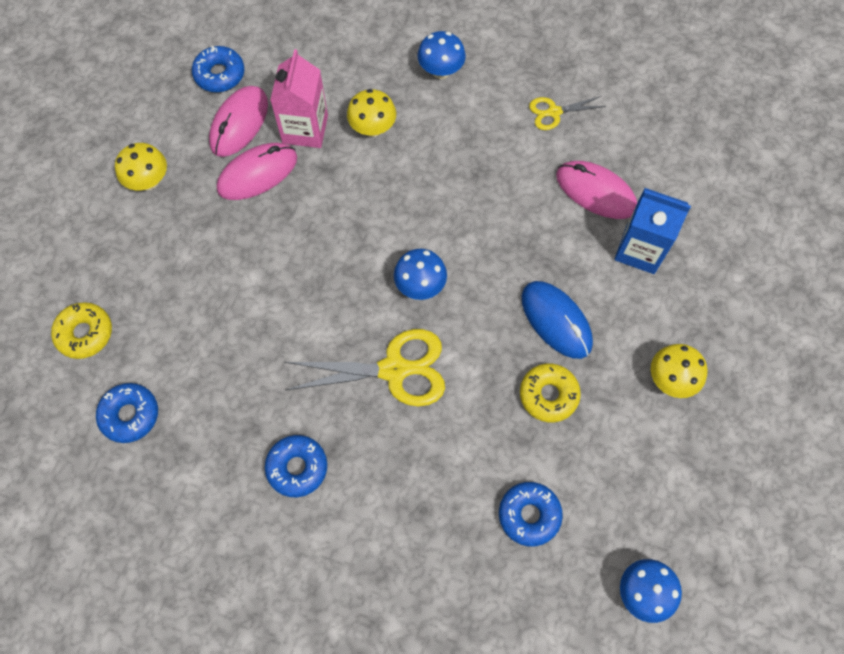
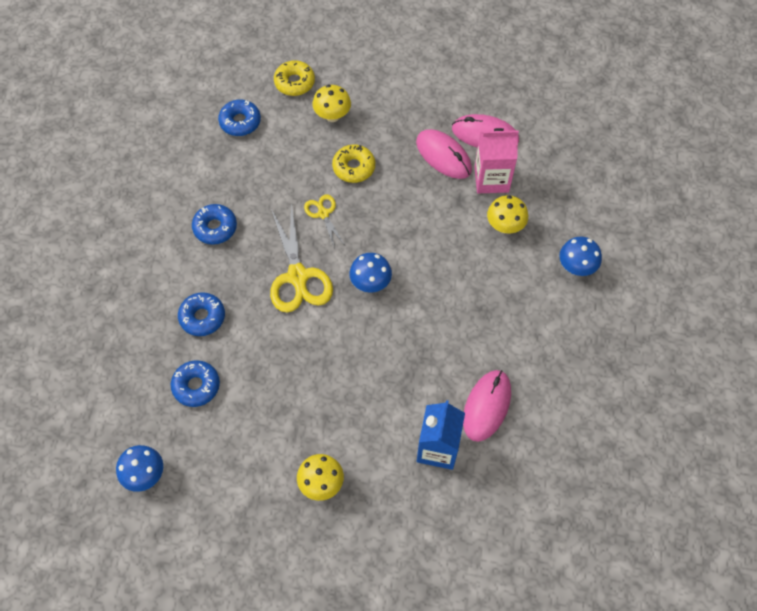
camera: 80 degrees right, 5 degrees down
(149, 181) = (420, 90): yellow mushroom -> yellow mushroom (332, 116)
(219, 74) = (525, 113): blue donut -> blue donut (202, 317)
(548, 395) = (293, 389): yellow donut -> yellow donut (354, 167)
(554, 112) = (560, 363): yellow scissors -> yellow scissors (323, 214)
(556, 320) = (358, 387): blue mouse -> none

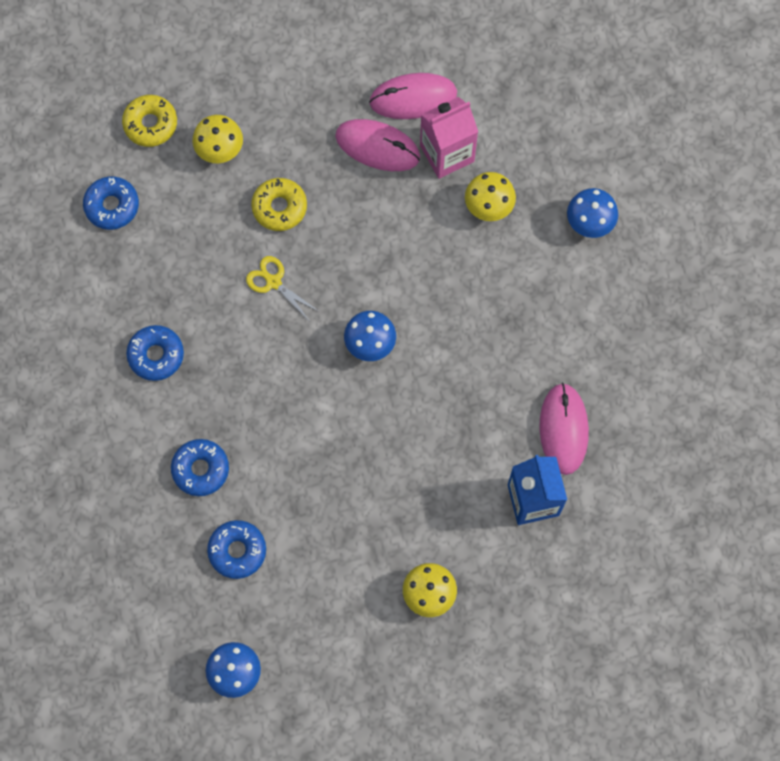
camera: 25 degrees left, 10 degrees up
(298, 276) = (283, 372): yellow scissors -> none

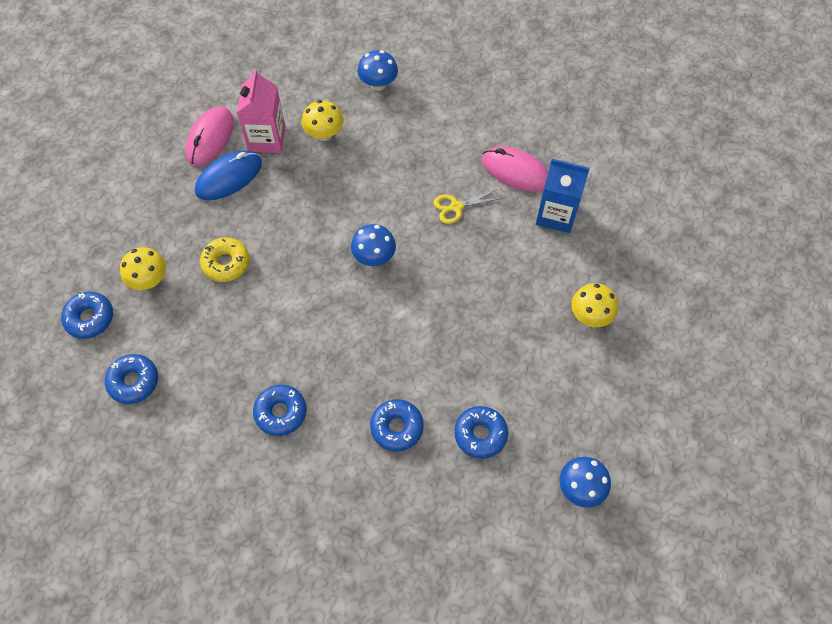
camera: 60 degrees left, 10 degrees down
(150, 124) = (90, 318): yellow donut -> blue donut
(273, 282) = (281, 297): yellow scissors -> yellow scissors (456, 207)
(377, 147) = (229, 177): pink mouse -> blue mouse

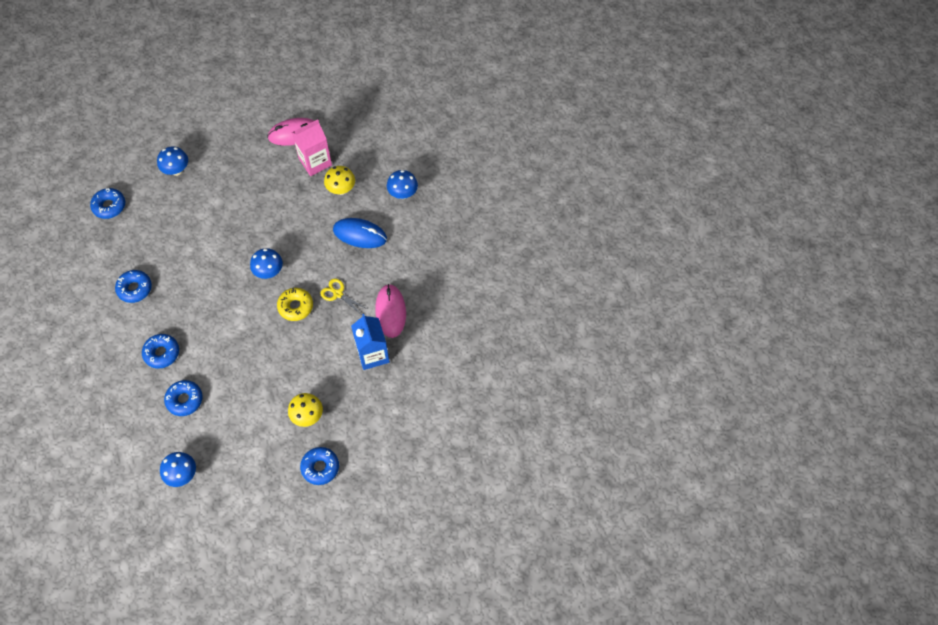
camera: 55 degrees right, 0 degrees up
(90, 318) = (134, 159): blue donut -> blue donut (320, 467)
(149, 280) = (176, 170): yellow mushroom -> blue mushroom
(226, 263) = (213, 199): yellow donut -> yellow donut (295, 306)
(229, 177) = (273, 161): blue mouse -> blue mouse (360, 234)

